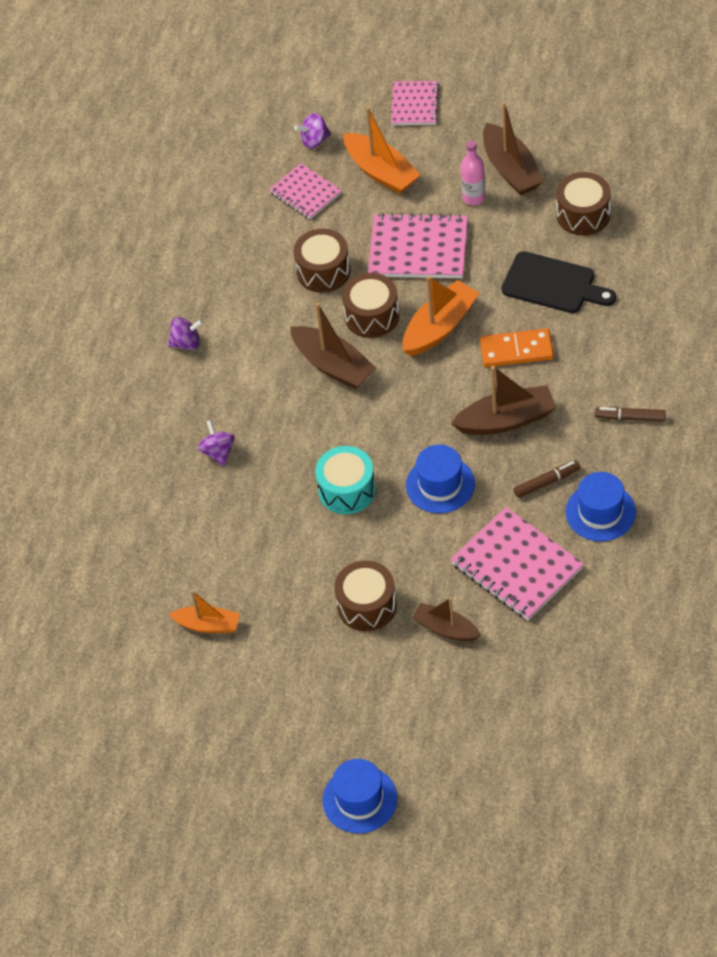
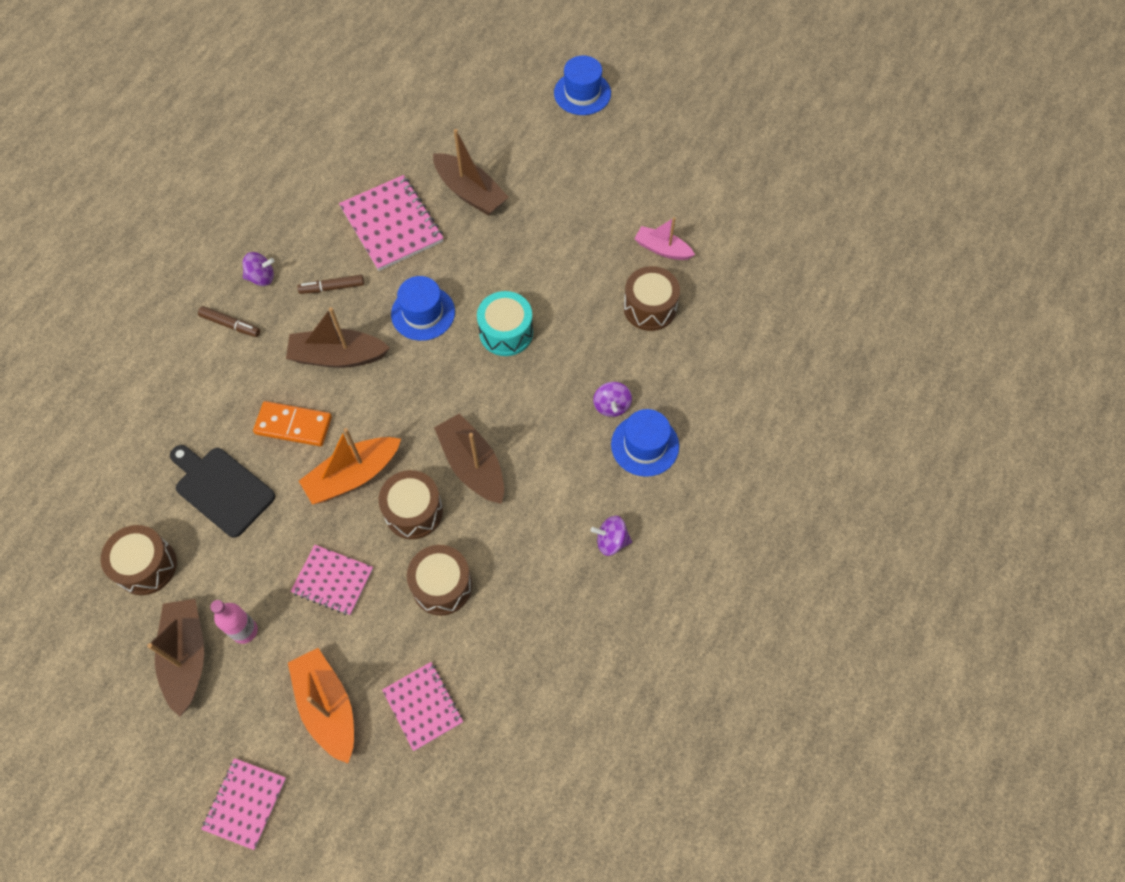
camera: 170 degrees left, 10 degrees up
(207, 625) = (662, 249): orange boat -> pink boat
(314, 140) = (384, 788): purple spinning top -> purple spinning top (261, 277)
(367, 606) = (526, 228): brown drum -> brown drum (650, 307)
(418, 249) = (333, 581): pink notebook -> pink notebook, size x0.62
(446, 629) = (470, 192): brown boat -> brown boat, size x1.55
(600, 512) = (302, 249): blue hat -> blue hat (645, 445)

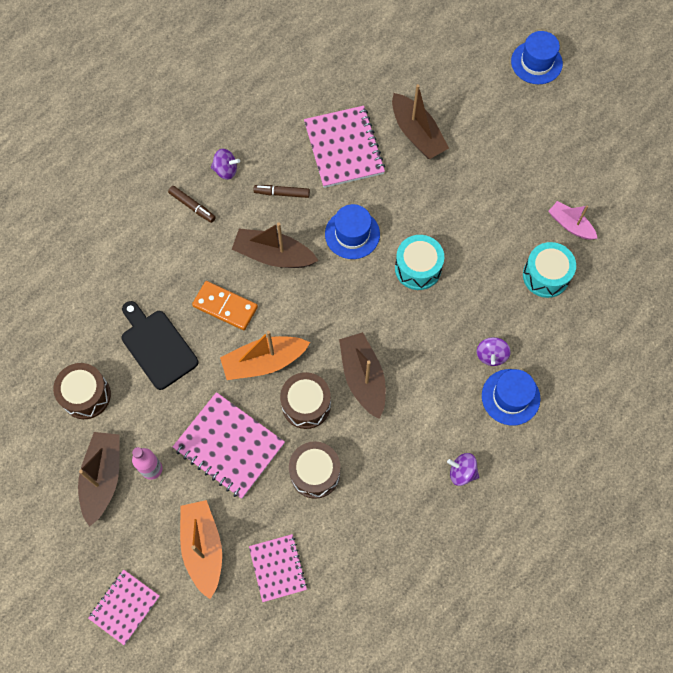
camera: 15 degrees right, 5 degrees up
(333, 581) = (229, 446): pink notebook -> pink notebook, size x1.62
(650, 307) = (546, 276): brown drum -> turquoise drum

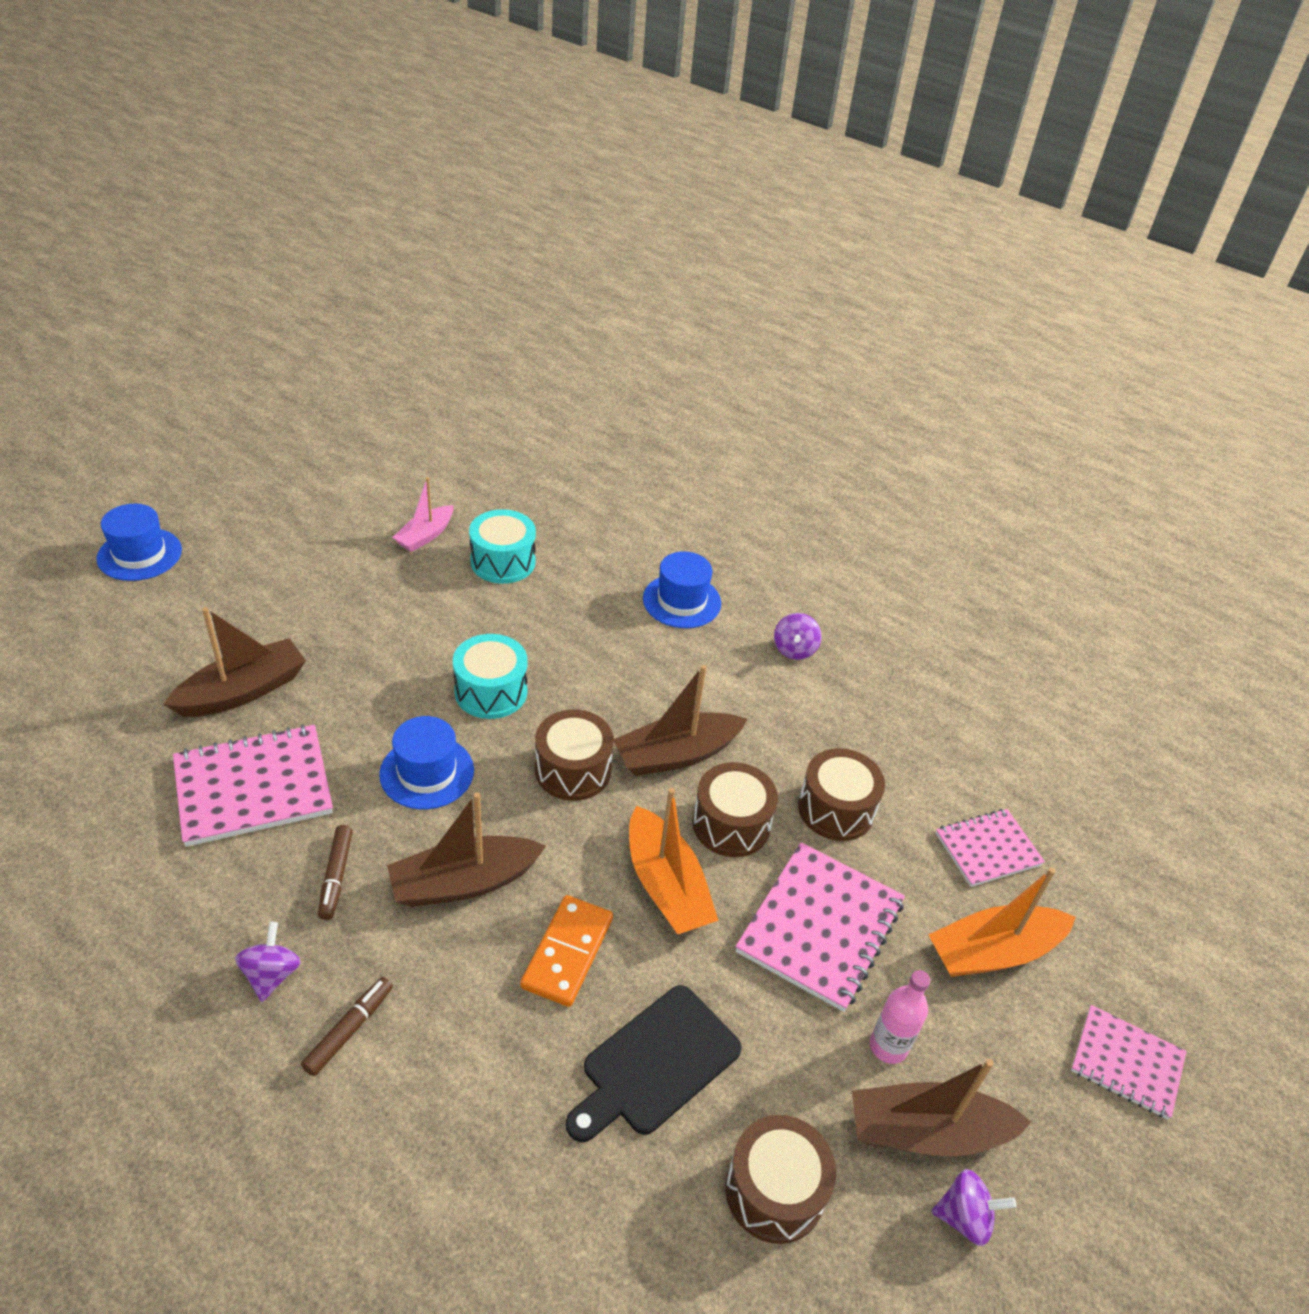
camera: 100 degrees left, 25 degrees down
(274, 255) = (464, 882): brown boat -> brown boat turned 60 degrees clockwise
(352, 315) = (573, 770): none -> brown drum
(491, 355) = (625, 617): purple spinning top -> purple spinning top (965, 1217)

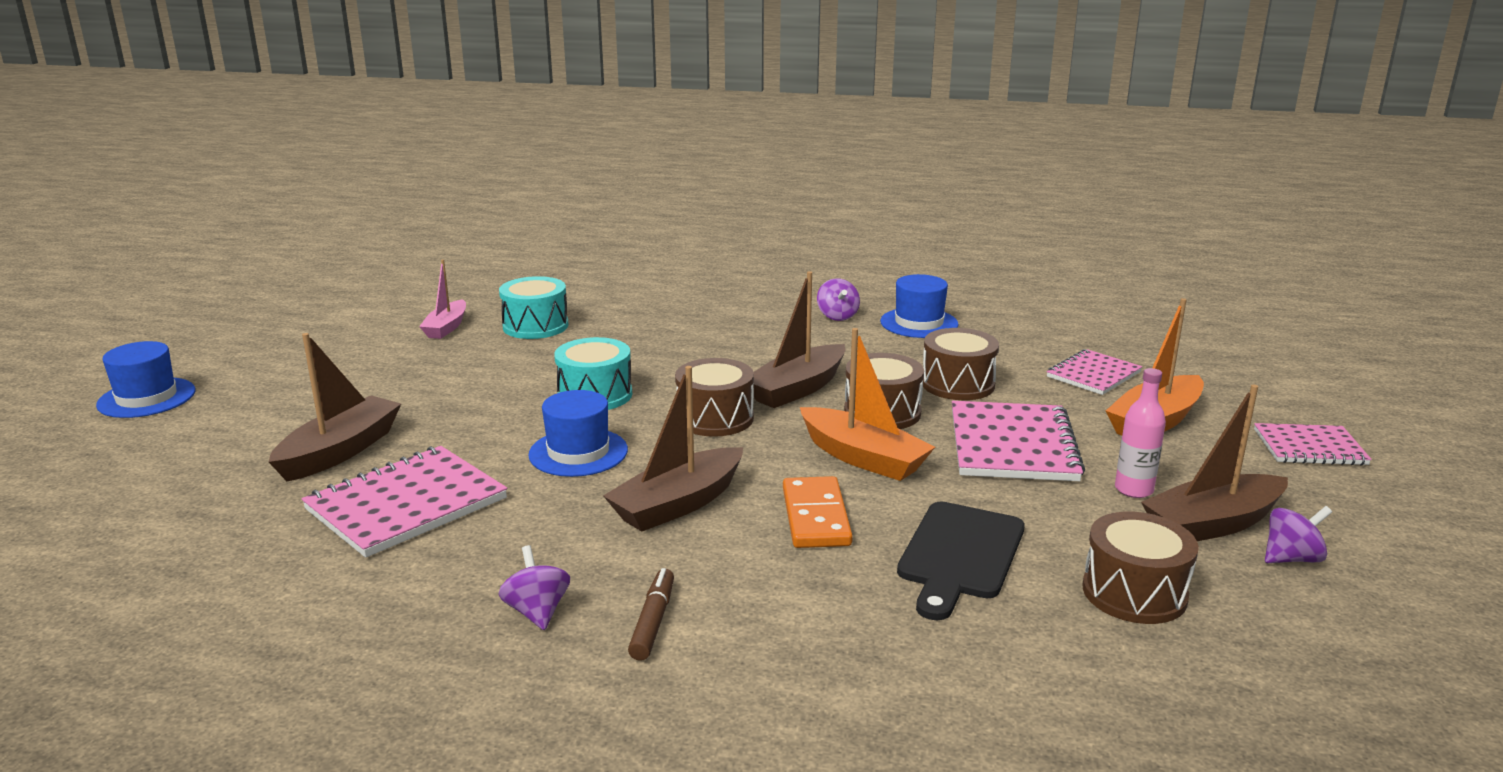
camera: 20 degrees left, 20 degrees down
(336, 876) = (547, 534): brown marker -> none
(682, 601) = (718, 313): blue hat -> blue hat (919, 323)

